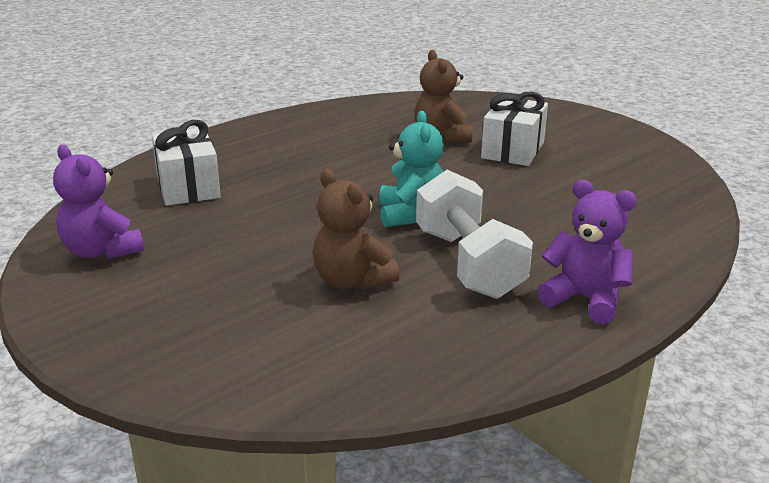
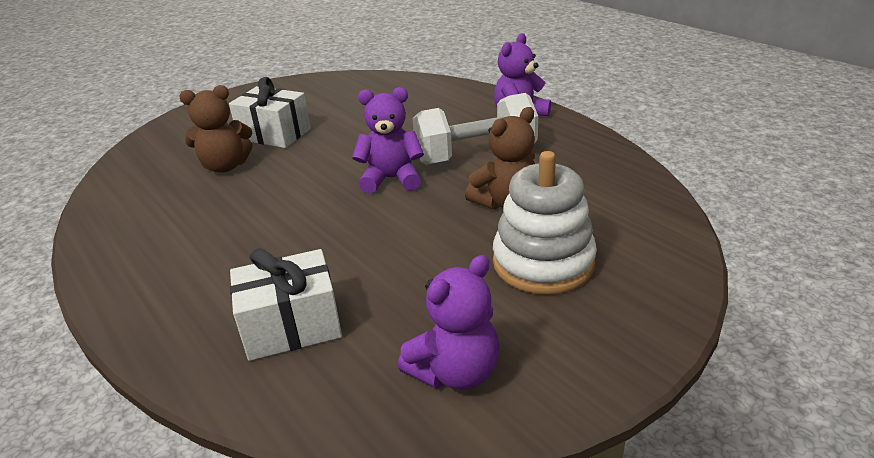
camera: 85 degrees left, 5 degrees up
(229, 298) = (543, 263): none -> white stacking toy
(410, 215) = (391, 179): turquoise teddy bear -> purple teddy bear

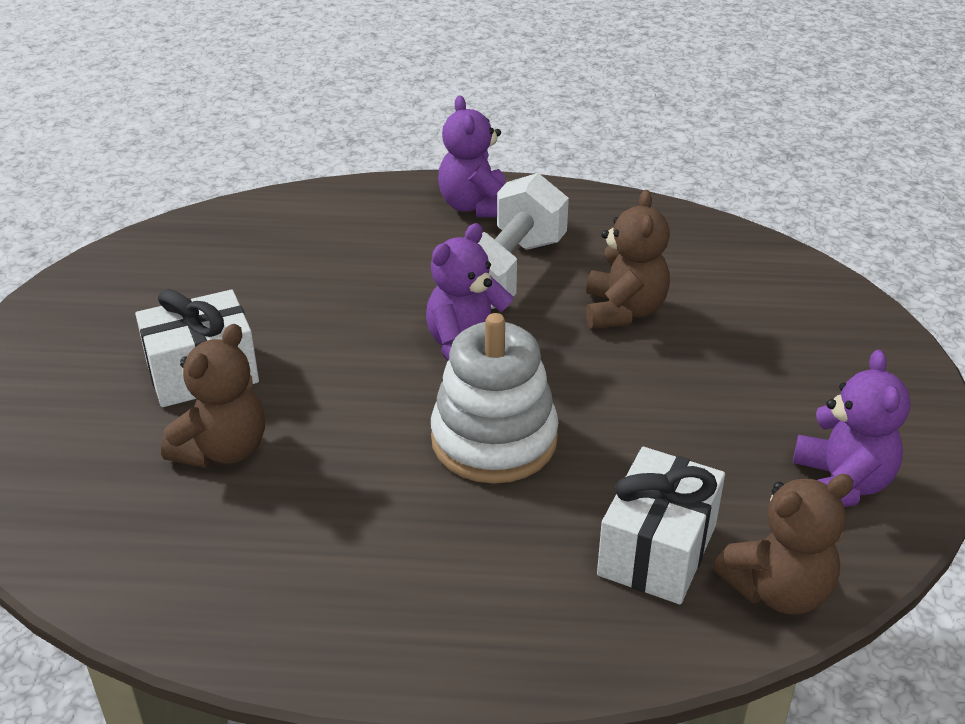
camera: 50 degrees left, 5 degrees up
(306, 397) = (778, 590): none -> brown teddy bear
(543, 263) = (748, 351): white stacking toy -> white stacking toy (494, 440)

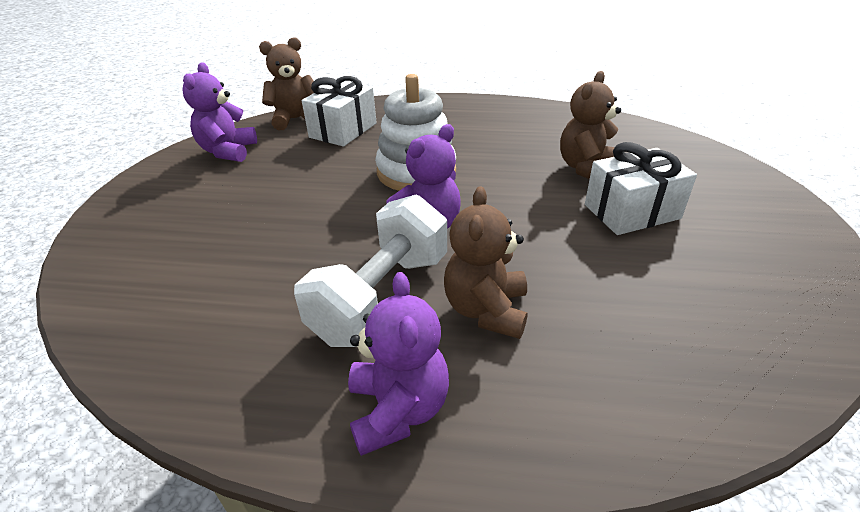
camera: 175 degrees left, 0 degrees up
(623, 311) = (287, 255): brown teddy bear -> brown teddy bear (486, 310)

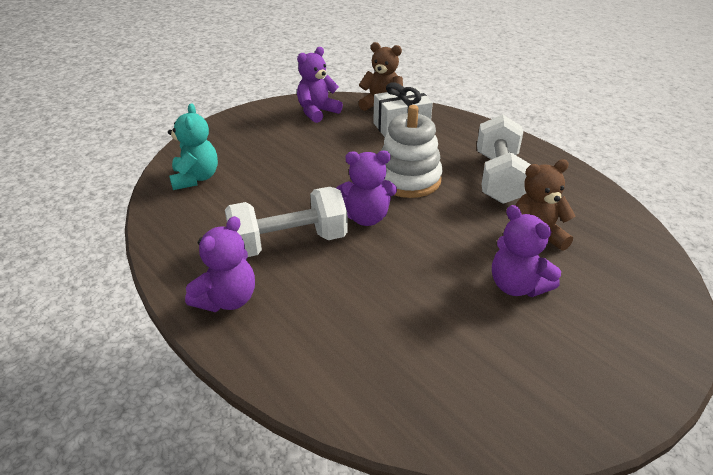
camera: 40 degrees right, 0 degrees up
(151, 292) = (195, 178): none -> turquoise teddy bear
(486, 310) = (330, 283): brown teddy bear -> none
(490, 135) = (498, 178): none -> white dumbbell
(631, 211) = (517, 286): white gift -> purple teddy bear

